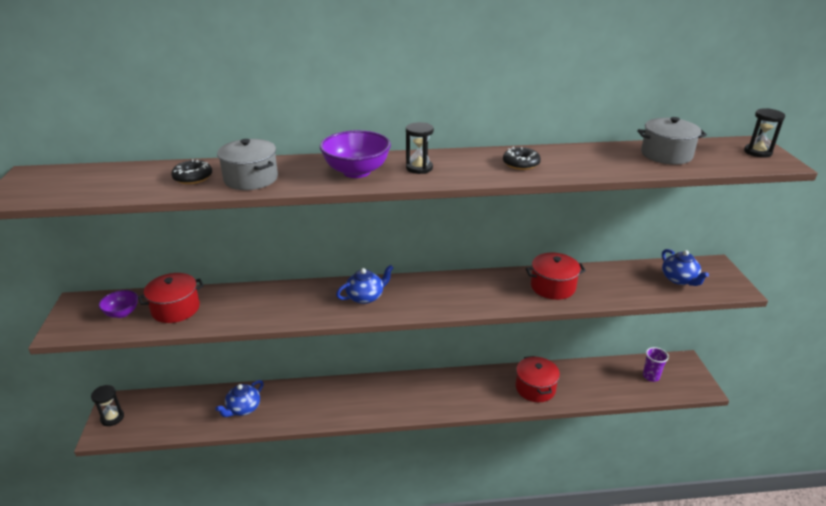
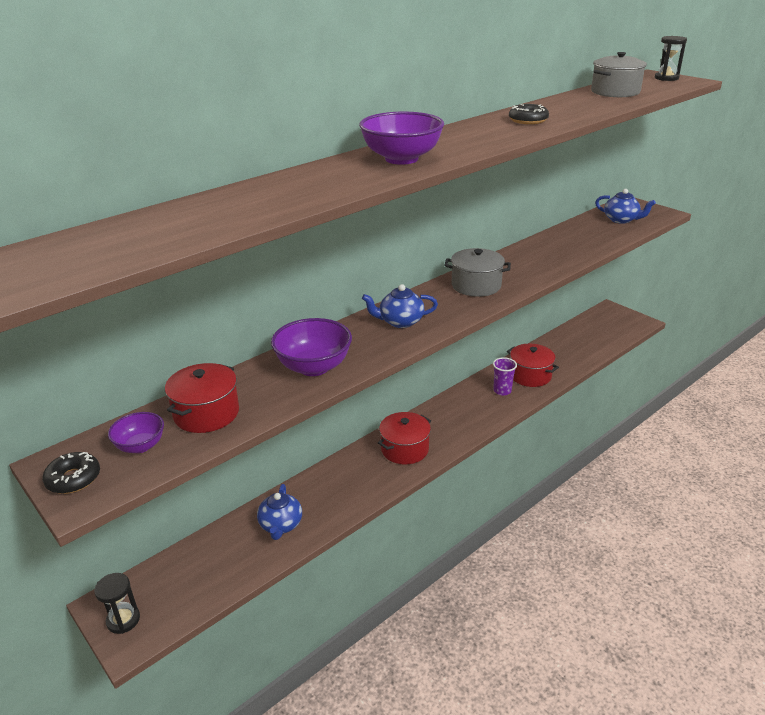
camera: 35 degrees left, 0 degrees up
(193, 177) = (234, 207): black donut -> black donut (73, 479)
(251, 179) = (305, 191): grey pot -> grey pot (476, 285)
(269, 306) = (313, 367): none -> purple bowl
(365, 297) = (400, 322): blue teapot -> blue teapot turned 120 degrees counterclockwise
(419, 168) = (452, 143): black hourglass -> none
(553, 287) = (544, 256): red pot -> red pot (404, 449)
(651, 376) = (600, 329): purple cup -> purple cup (502, 391)

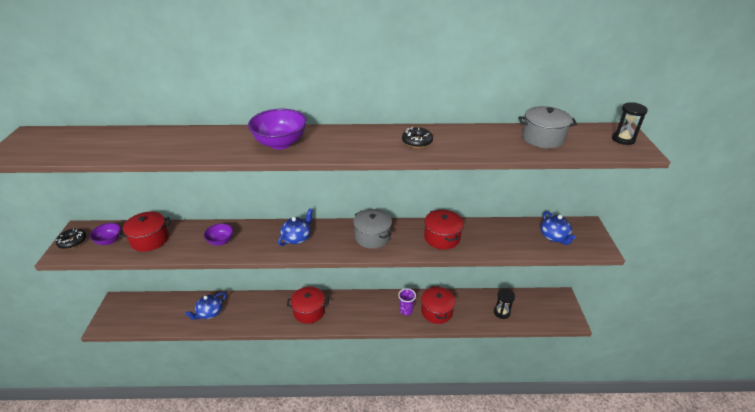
camera: 40 degrees right, 5 degrees up
(123, 620) = (113, 313): black hourglass -> black hourglass (501, 312)
(313, 367) = (221, 241): purple bowl -> purple bowl, size x0.58
(400, 322) = (297, 238): blue teapot -> blue teapot turned 90 degrees clockwise
(538, 258) = (442, 237): none -> red pot

